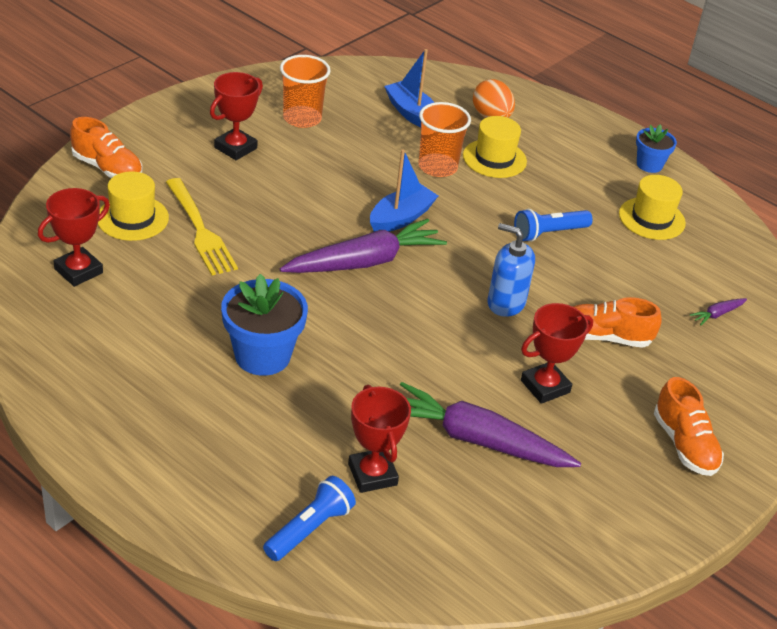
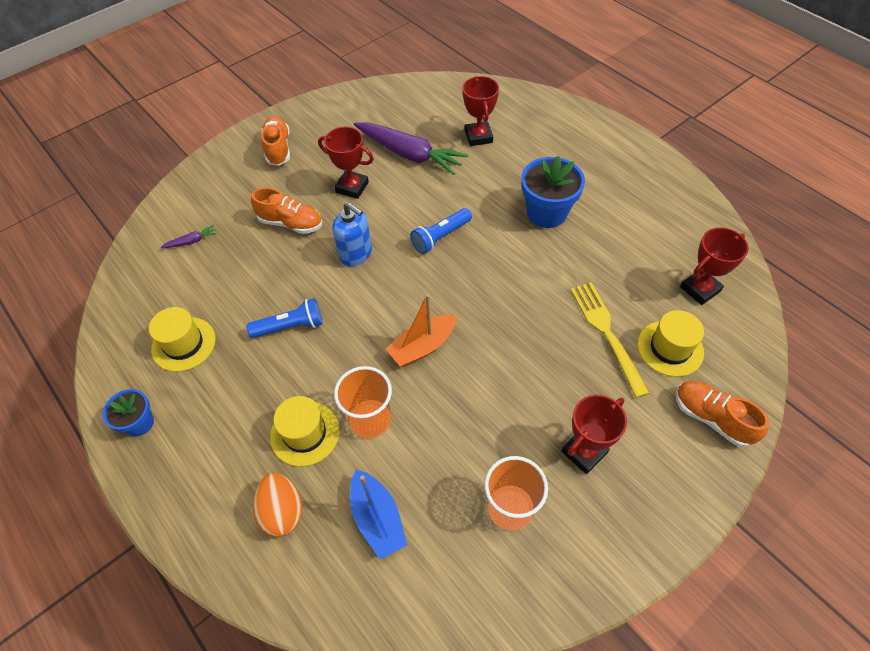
camera: 165 degrees left, 15 degrees up
(309, 529) = (517, 111): blue flashlight -> blue flashlight (440, 237)
(364, 262) = (463, 296): purple carrot -> none
(401, 218) = (422, 347): blue boat -> orange boat
(545, 386) = (352, 187): red trophy -> red trophy turned 45 degrees clockwise

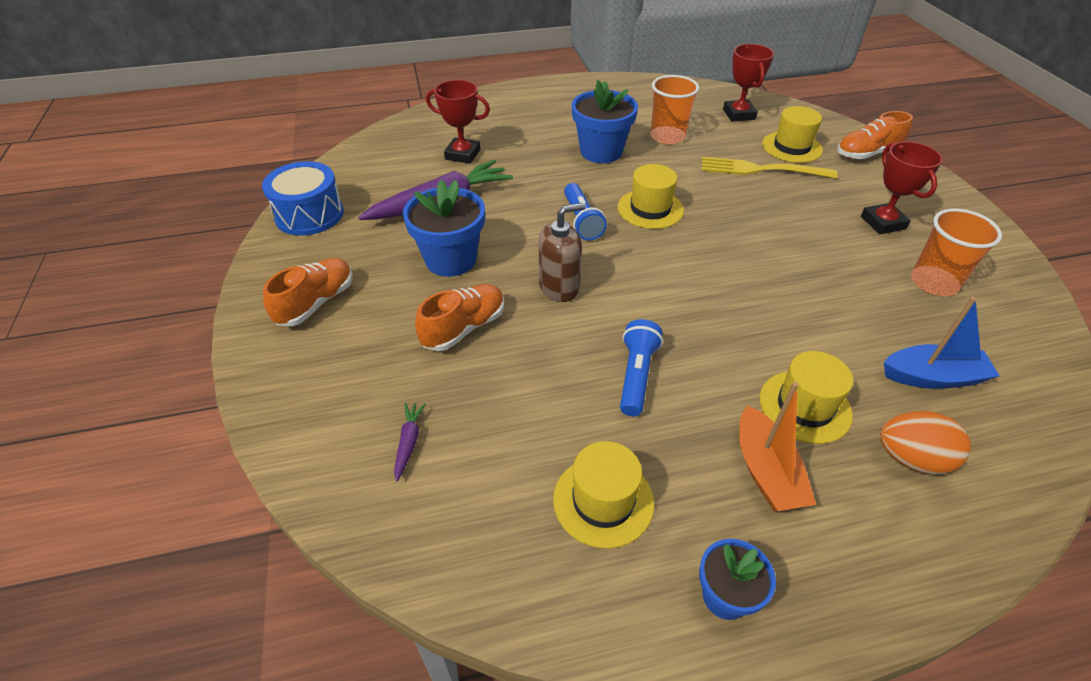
camera: 65 degrees left, 10 degrees down
(278, 149) = (316, 303): orange shoe -> orange shoe turned 105 degrees clockwise
(352, 187) = (451, 259): red trophy -> blue flower pot
(356, 101) = (309, 214): none -> blue drum
(356, 254) = (559, 287): blue soap dispenser -> brown soap dispenser
(370, 420) = (803, 345): orange cup -> orange cup (667, 137)
(422, 347) = (723, 278): orange boat -> orange boat (766, 471)
(485, 273) = (650, 209): none -> yellow hat

